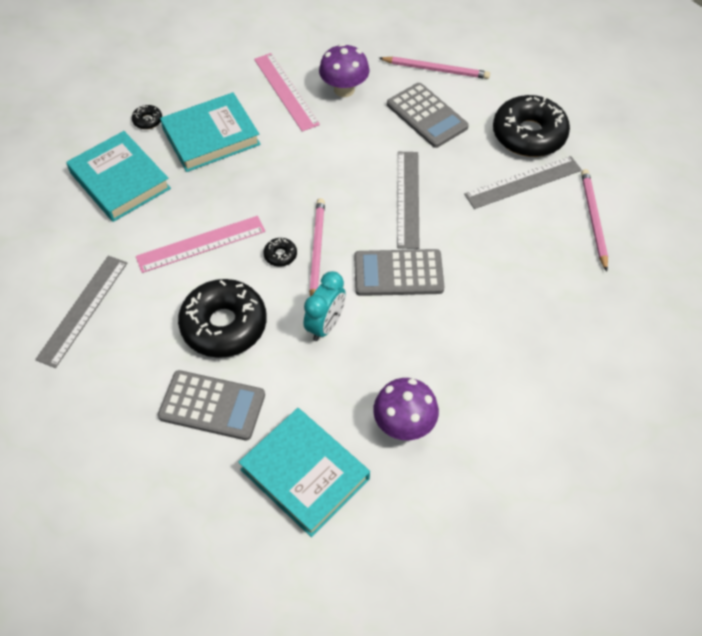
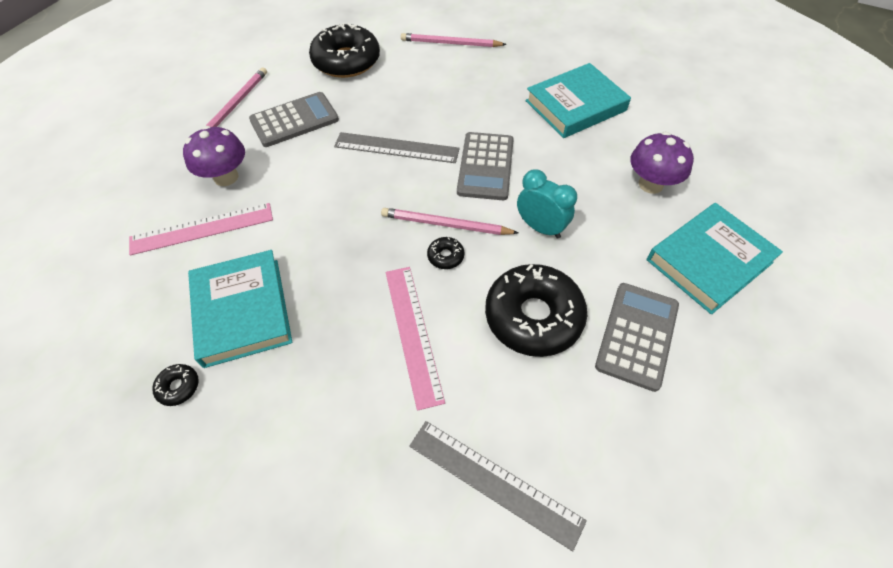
camera: 80 degrees left, 0 degrees up
(120, 181) = (278, 428): turquoise book -> turquoise book (575, 106)
(523, 182) = (400, 73): grey ruler -> none

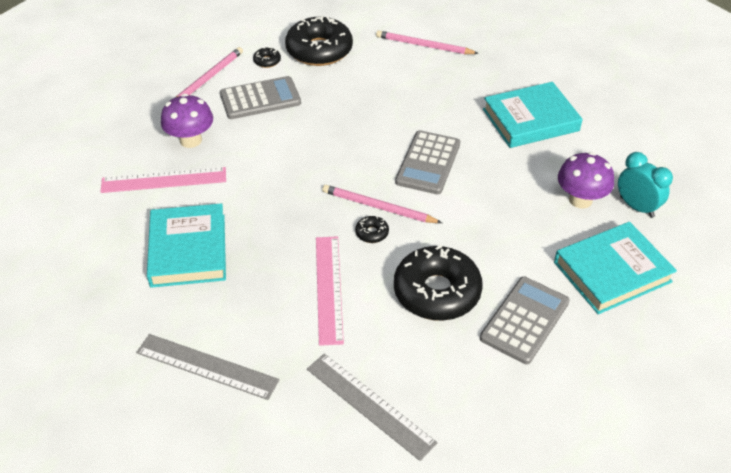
camera: 10 degrees right, 10 degrees down
(178, 387) = (128, 298): black donut -> black donut (267, 61)
(396, 148) = (349, 135): grey ruler -> grey ruler (207, 366)
(540, 227) = (464, 222): turquoise clock -> turquoise clock (636, 207)

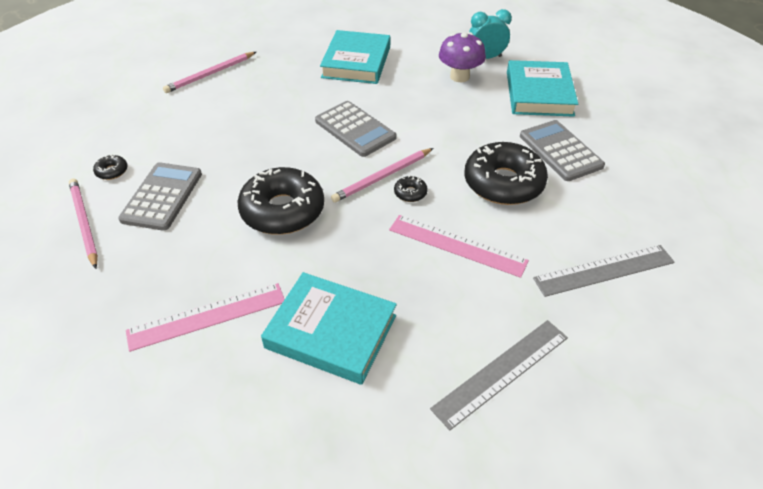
camera: 60 degrees left, 0 degrees up
(164, 180) = (207, 316): pink ruler -> pink ruler turned 45 degrees clockwise
(191, 140) = (167, 271): purple mushroom -> none
(319, 50) = (140, 132): black donut -> black donut (282, 210)

